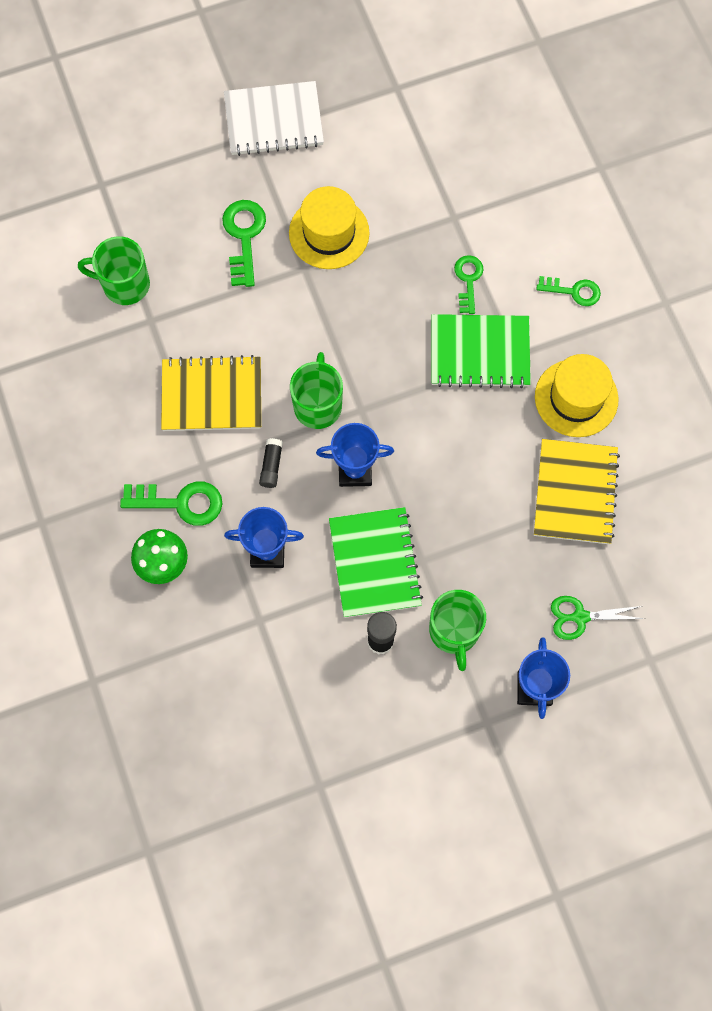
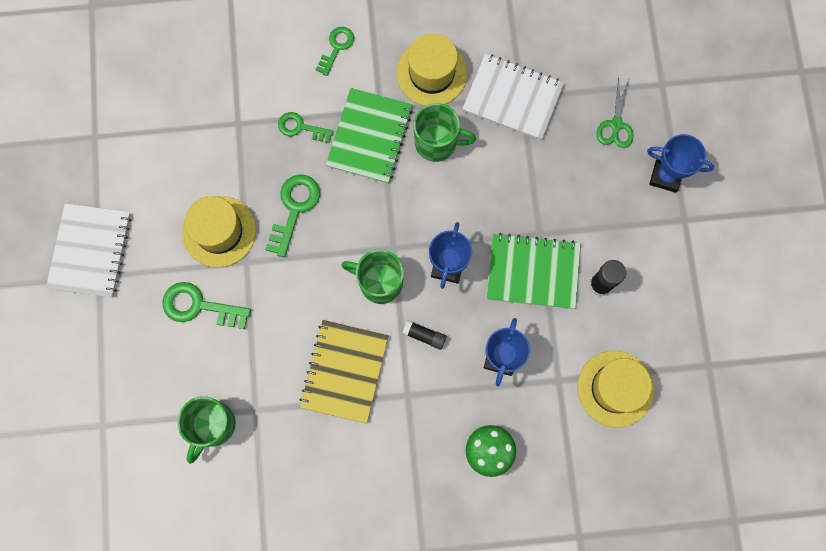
camera: 75 degrees left, 5 degrees up
(180, 502) = (437, 423): green key -> green key (294, 209)
(265, 684) = (615, 388): none -> yellow hat
(454, 631) = (605, 224): green mug -> green mug (437, 143)
(575, 493) = (512, 98): yellow notebook -> white notebook

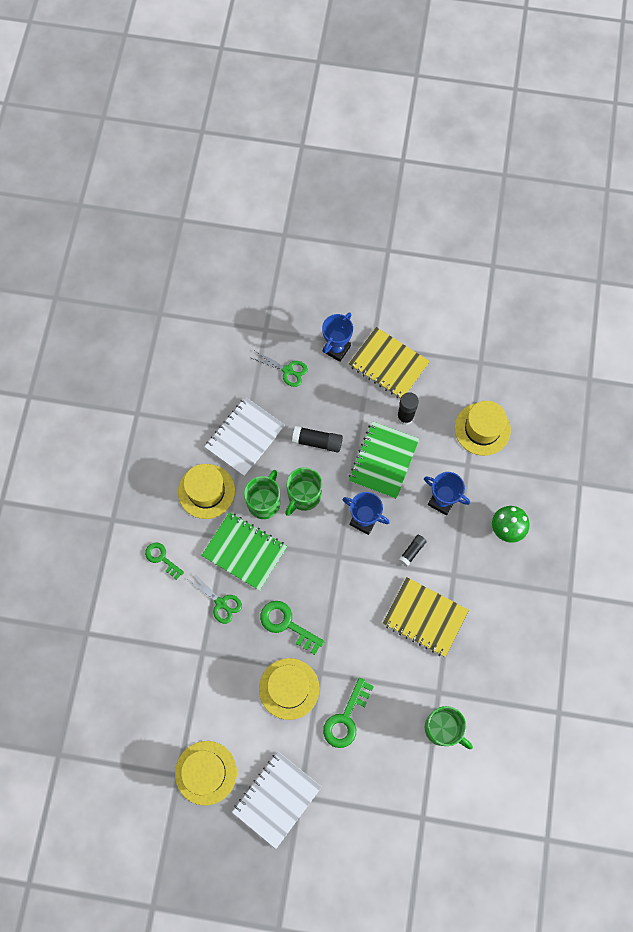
camera: 75 degrees left, 5 degrees down
(90, 251) = (277, 799): white notebook -> white notebook turned 75 degrees counterclockwise
(104, 165) = (206, 772): none -> yellow hat
(301, 127) = (221, 603): green key -> green scissors
(379, 282) = (363, 574): green mug -> green mug (303, 496)
(533, 185) = (317, 442): none -> black glue stick
(666, 246) = (388, 364): none -> yellow notebook

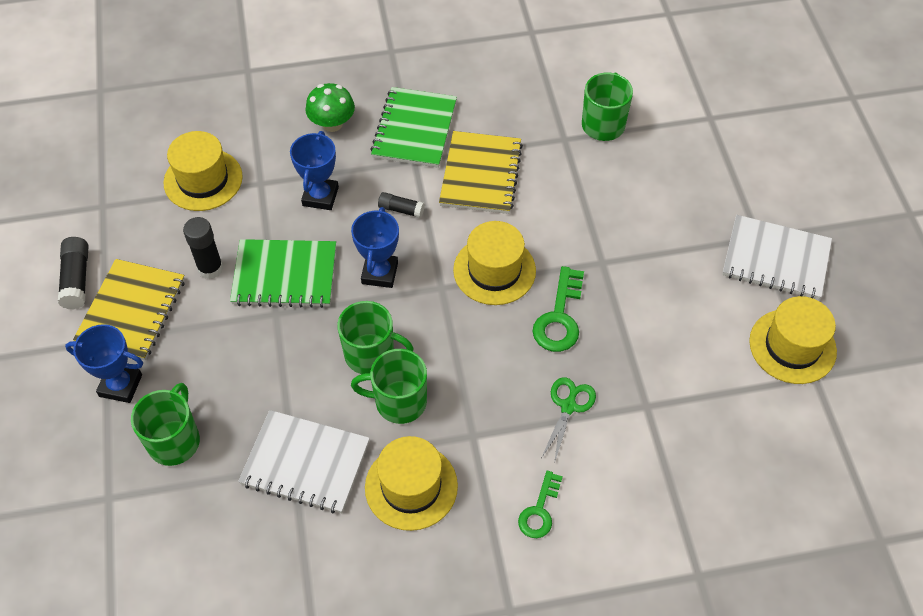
camera: 110 degrees left, 15 degrees down
(244, 552) = (482, 402): green notebook -> green notebook (414, 129)
(288, 370) = (175, 440): green scissors -> green mug
(289, 688) = (639, 288): yellow hat -> yellow hat (494, 270)
(317, 442) = (281, 363): black glue stick -> black glue stick (76, 279)
(346, 718) = (643, 218): green key -> none

